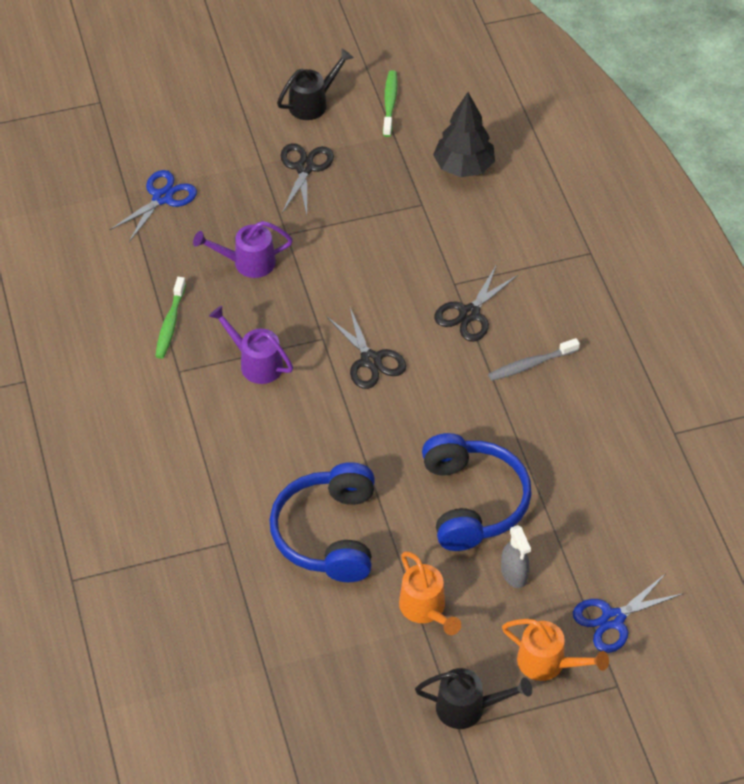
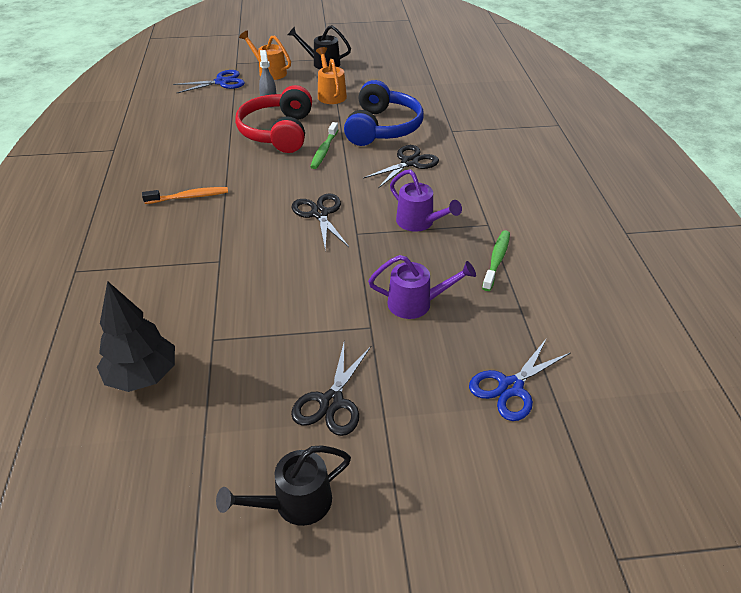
camera: 170 degrees left, 10 degrees down
(390, 103) = (187, 485): green toothbrush -> green toothbrush (324, 150)
(469, 314) = (219, 236): black scissors -> black scissors (409, 163)
(472, 501) = (278, 132): blue headphones -> red headphones
(530, 364) = (189, 197): grey toothbrush -> orange toothbrush

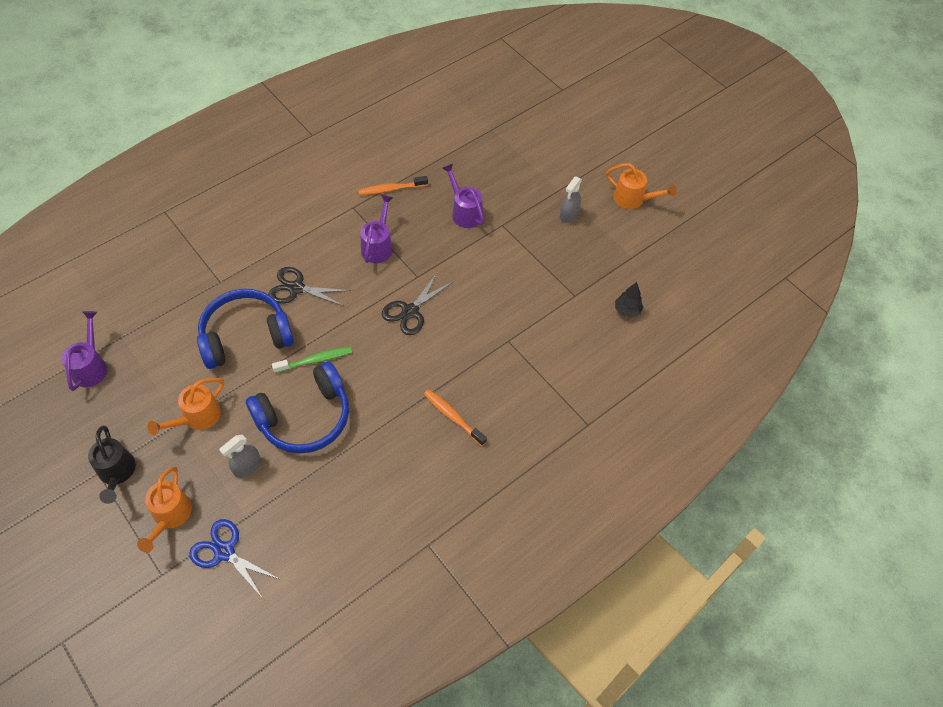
camera: 125 degrees left, 15 degrees up
(143, 376) = (627, 310): black tree -> black tree, size x0.55
(278, 132) = (305, 417): red headphones -> blue headphones
(294, 503) = (633, 199): black watering can -> orange watering can
(331, 402) = (569, 215): black scissors -> grey spray bottle
(418, 70) = (91, 366): none -> purple watering can
(496, 260) = (391, 189): green toothbrush -> orange toothbrush
(510, 387) = (497, 148): blue scissors -> none

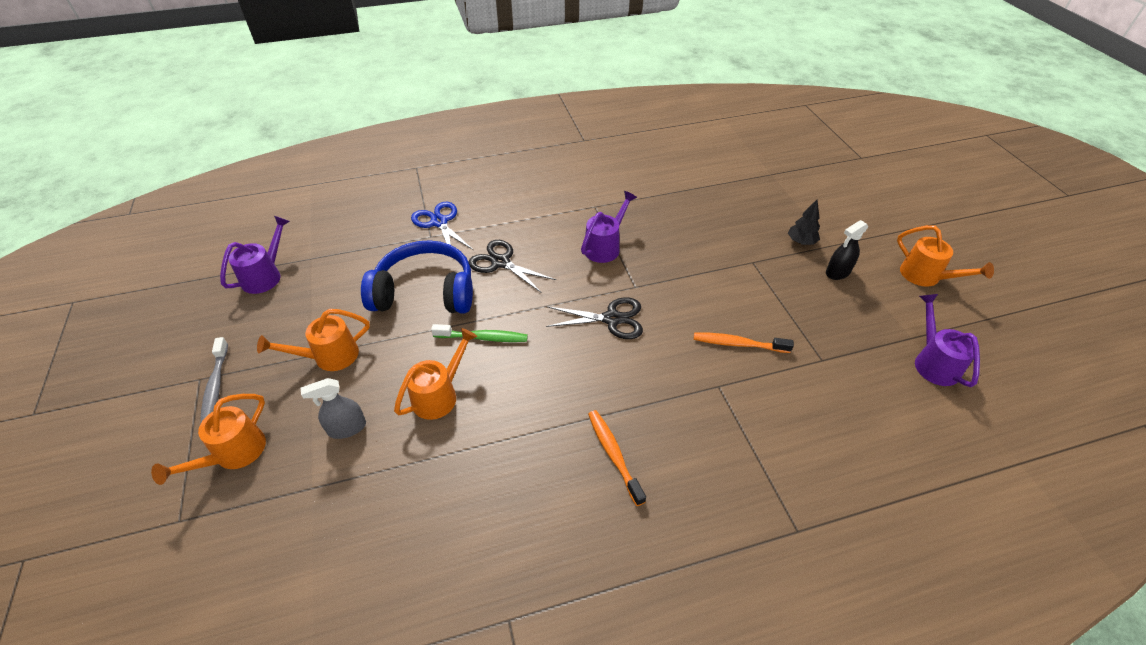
camera: 25 degrees right, 10 degrees down
(117, 473) = (215, 386): black watering can -> grey toothbrush
(224, 552) = (261, 521): blue scissors -> blue scissors (439, 222)
(305, 417) = (439, 395): blue headphones -> orange watering can
(391, 189) = (641, 200): orange toothbrush -> orange toothbrush (738, 344)
(410, 311) = (612, 319): black scissors -> black scissors turned 150 degrees counterclockwise
(464, 212) = (713, 239): purple watering can -> purple watering can (933, 362)
(569, 215) = (837, 272): grey spray bottle -> black spray bottle
(627, 310) = (891, 398): black tree -> black tree (801, 242)

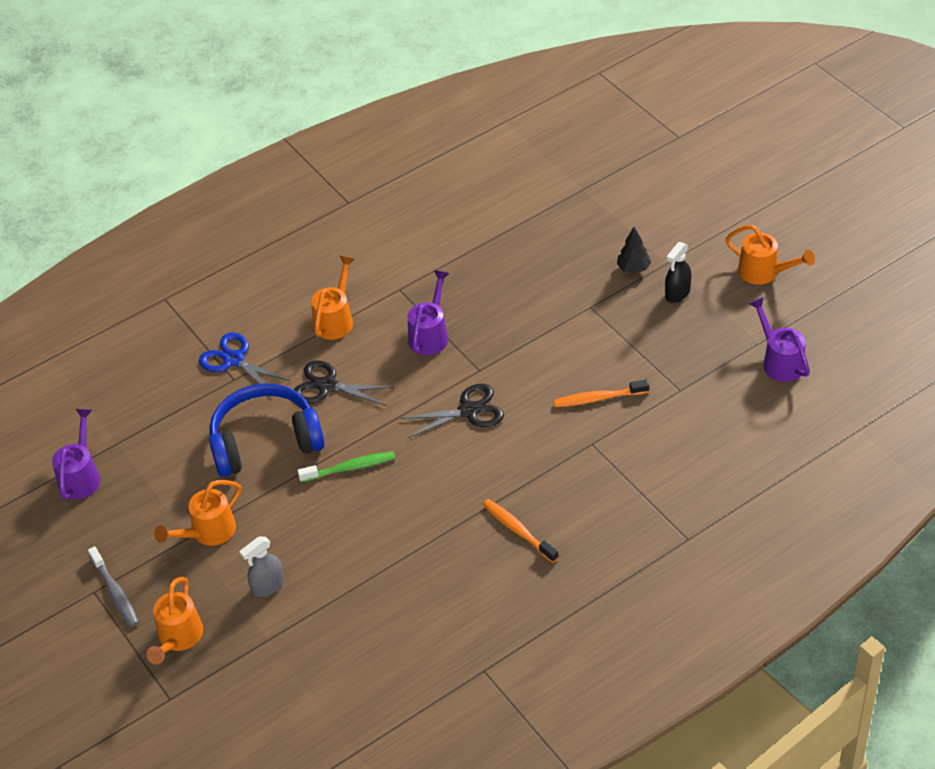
camera: 15 degrees left, 0 degrees up
(439, 395) = (337, 532): orange watering can -> orange watering can (335, 319)

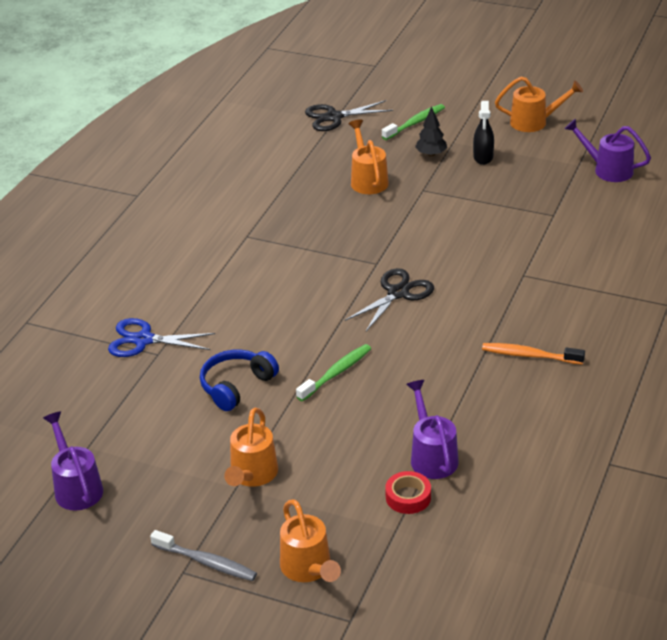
camera: 35 degrees left, 10 degrees down
(265, 441) = (236, 386): blue headphones -> blue headphones, size x0.62
(268, 586) = (352, 490): grey spray bottle -> none
(302, 615) = (408, 497): none -> red tape
(327, 386) = (253, 324): black scissors -> black scissors (334, 117)
(335, 319) = (211, 276): orange watering can -> orange watering can (367, 180)
(430, 335) = (308, 256): purple watering can -> purple watering can (431, 456)
(598, 398) = (496, 244): orange toothbrush -> none
(652, 224) = (415, 123): none -> green toothbrush

